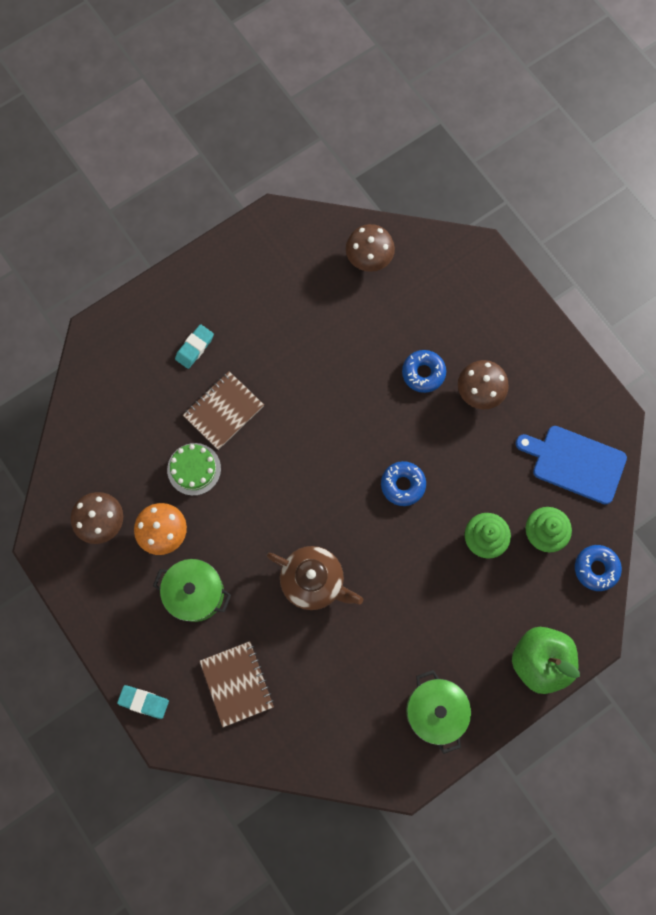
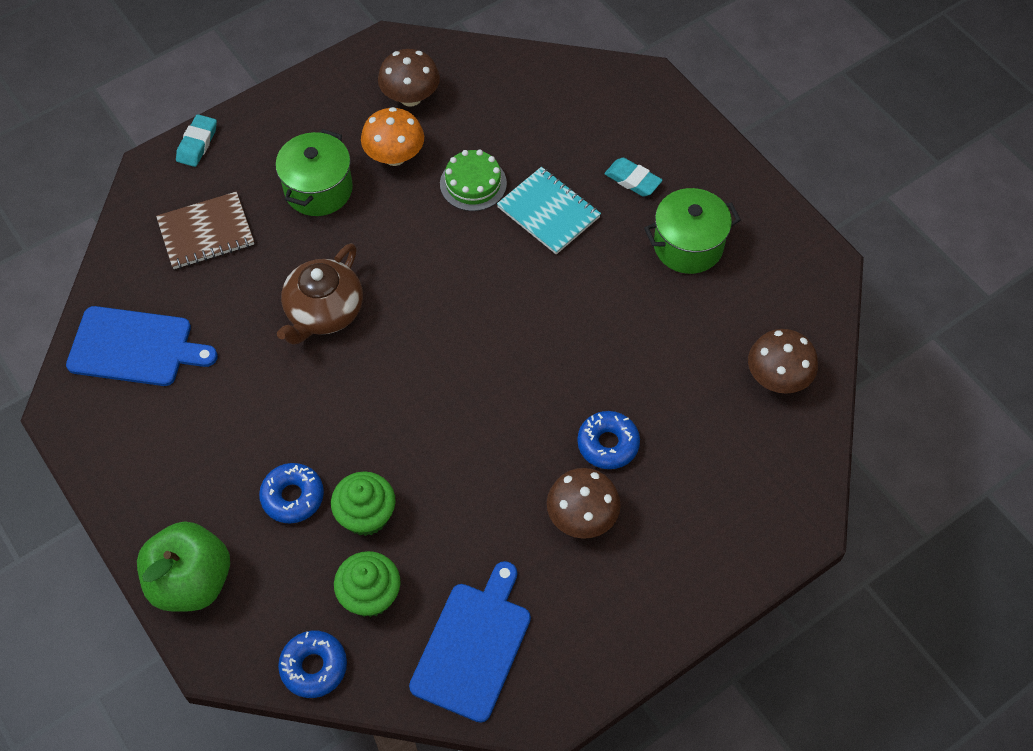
camera: 90 degrees right, 15 degrees down
(223, 411) = (548, 212): brown notebook -> turquoise notebook
(346, 729) = (135, 347): none -> blue cutting board
(402, 485) = (446, 415): blue donut -> blue donut (293, 497)
(435, 710) = (143, 448): green pot -> green pot (688, 245)

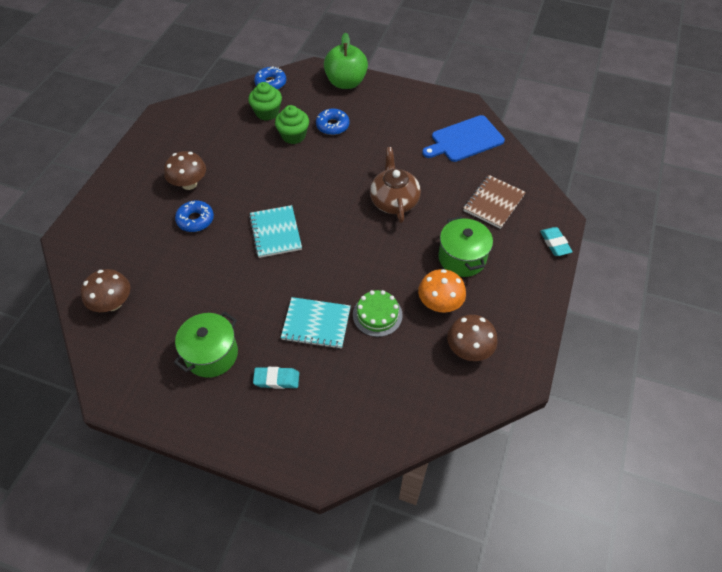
camera: 145 degrees right, 5 degrees down
(473, 646) = (208, 118): blue cutting board -> none
(513, 357) = (275, 232): none -> turquoise notebook

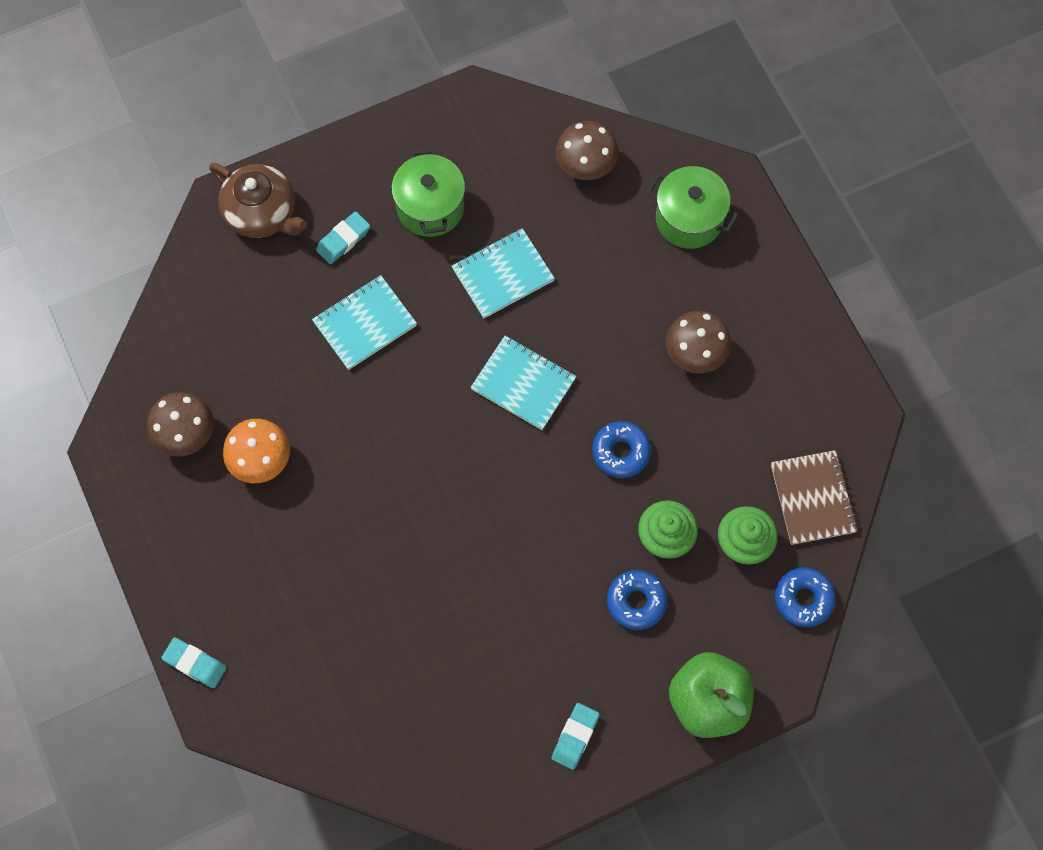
camera: 135 degrees right, 15 degrees up
(195, 220) = (627, 318): blue donut -> blue donut (621, 452)
(222, 287) = (502, 274): none -> turquoise notebook
(377, 315) = (313, 388): green cake -> none
(394, 200) = (438, 552): brown teapot -> brown teapot (262, 212)
(409, 107) = (575, 737): none -> turquoise eraser
(462, 258) = (286, 542): green pot -> green pot (689, 219)
(465, 140) = (443, 743): blue cutting board -> none
(493, 203) = (316, 662): brown notebook -> brown notebook (812, 498)

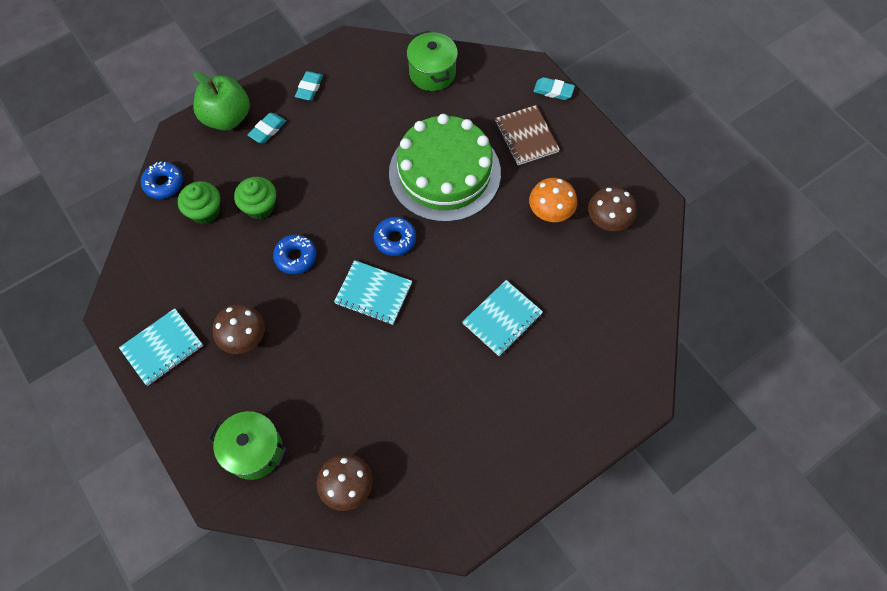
camera: 170 degrees right, 5 degrees down
(262, 212) = (608, 395): brown teapot -> none
(343, 240) = (536, 383): turquoise eraser -> turquoise eraser (267, 130)
(394, 547) = (444, 173): none -> green cake
(430, 207) = (473, 424): green pot -> green pot (432, 73)
(502, 274) = (403, 376): turquoise notebook -> turquoise notebook (162, 348)
(636, 601) = (277, 165): blue donut -> blue donut (395, 239)
(812, 498) = (155, 247): brown notebook -> brown notebook (526, 136)

